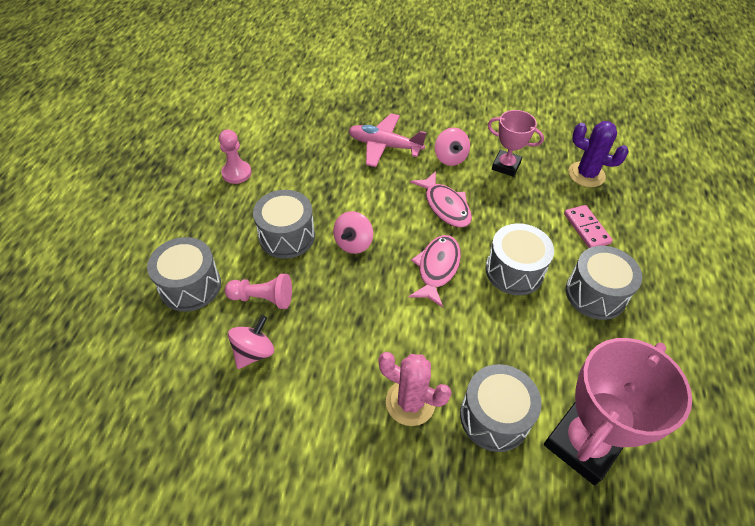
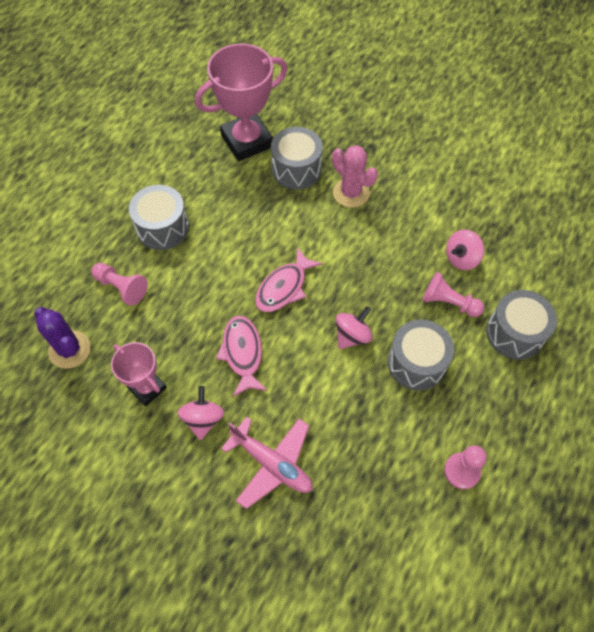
camera: 160 degrees left, 10 degrees up
(514, 271) = (217, 266): grey drum -> none
(586, 228) = (121, 287): pink domino -> pink pawn

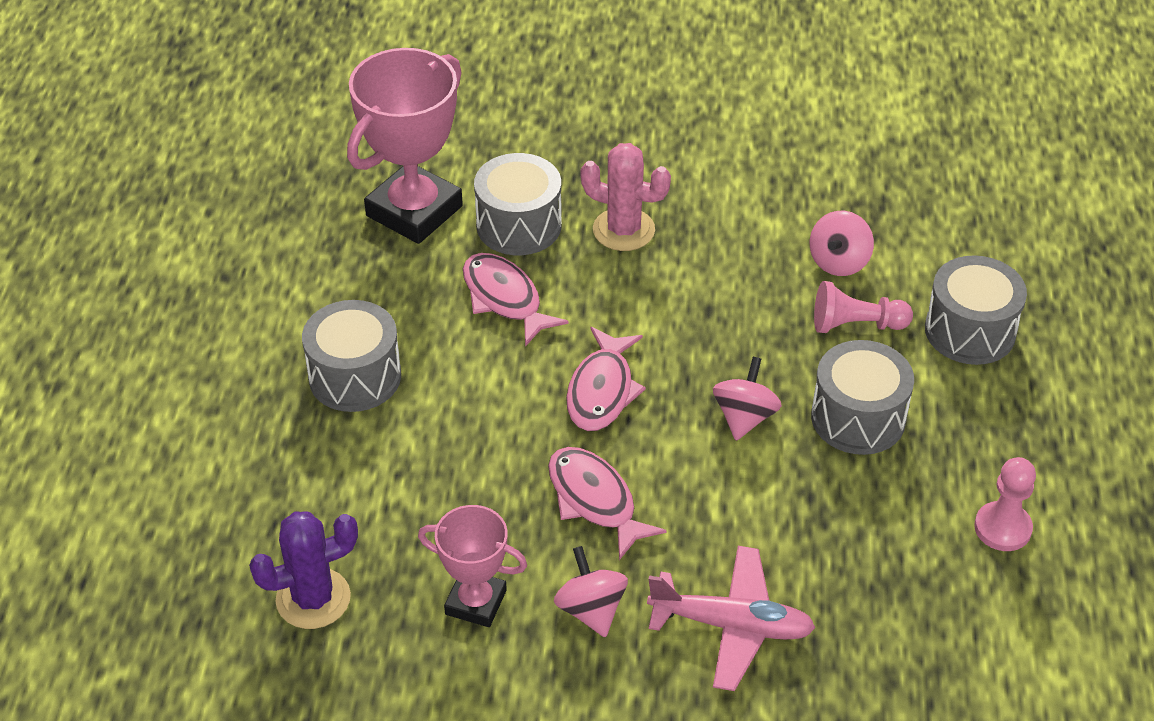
camera: 25 degrees left, 15 degrees down
(70, 349) = (313, 599): purple cactus -> purple cactus turned 45 degrees counterclockwise
(121, 287) = (342, 482): pink pawn -> none
(264, 211) = (504, 298): none -> pink fish

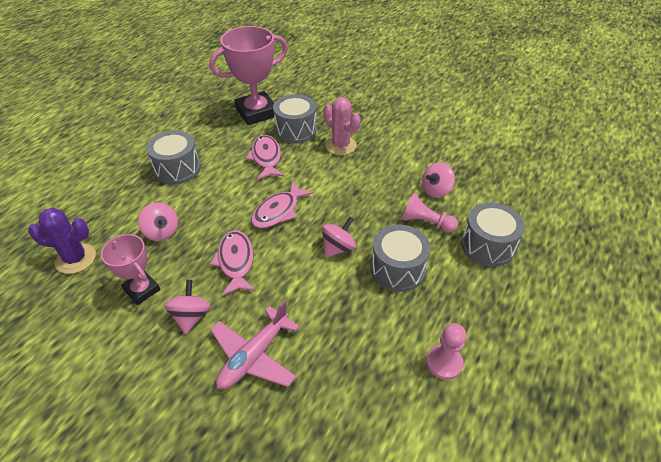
camera: 25 degrees right, 0 degrees up
(427, 499) = (162, 232): none -> pink spinning top
(731, 626) = (254, 356): pink plane -> pink plane turned 90 degrees clockwise

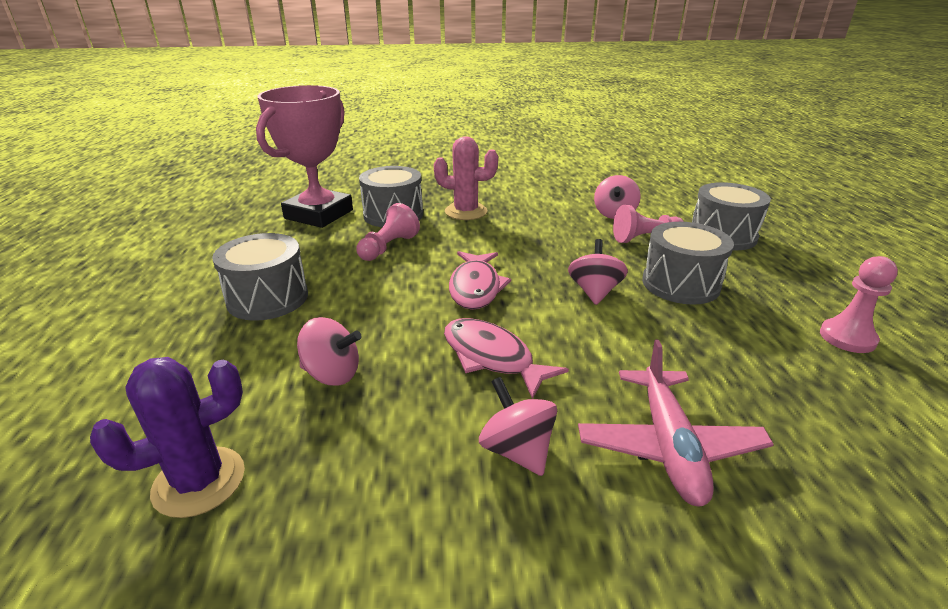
camera: 35 degrees left, 15 degrees down
(142, 290) = (390, 460): pink trophy -> none
(266, 157) = (388, 247): pink fish -> pink pawn

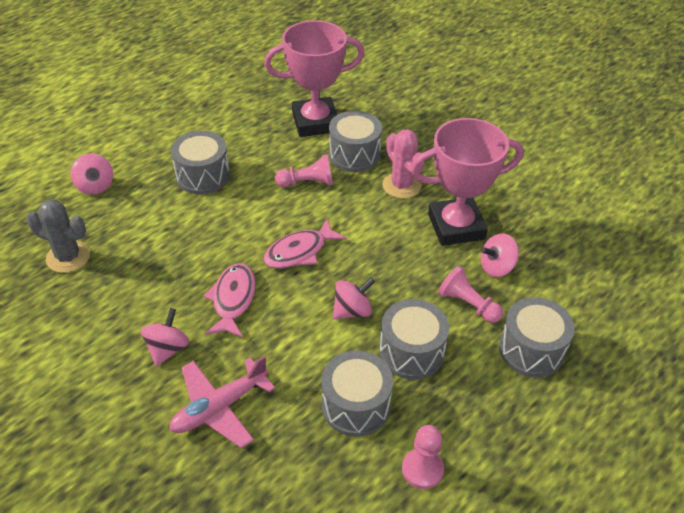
camera: 50 degrees right, 15 degrees up
(199, 481) = (68, 257): purple cactus -> grey cactus
(332, 374) = (164, 247): pink spinning top -> pink spinning top (95, 186)
(547, 211) = (456, 226): none -> pink trophy
(733, 341) = (355, 405): none -> grey drum

